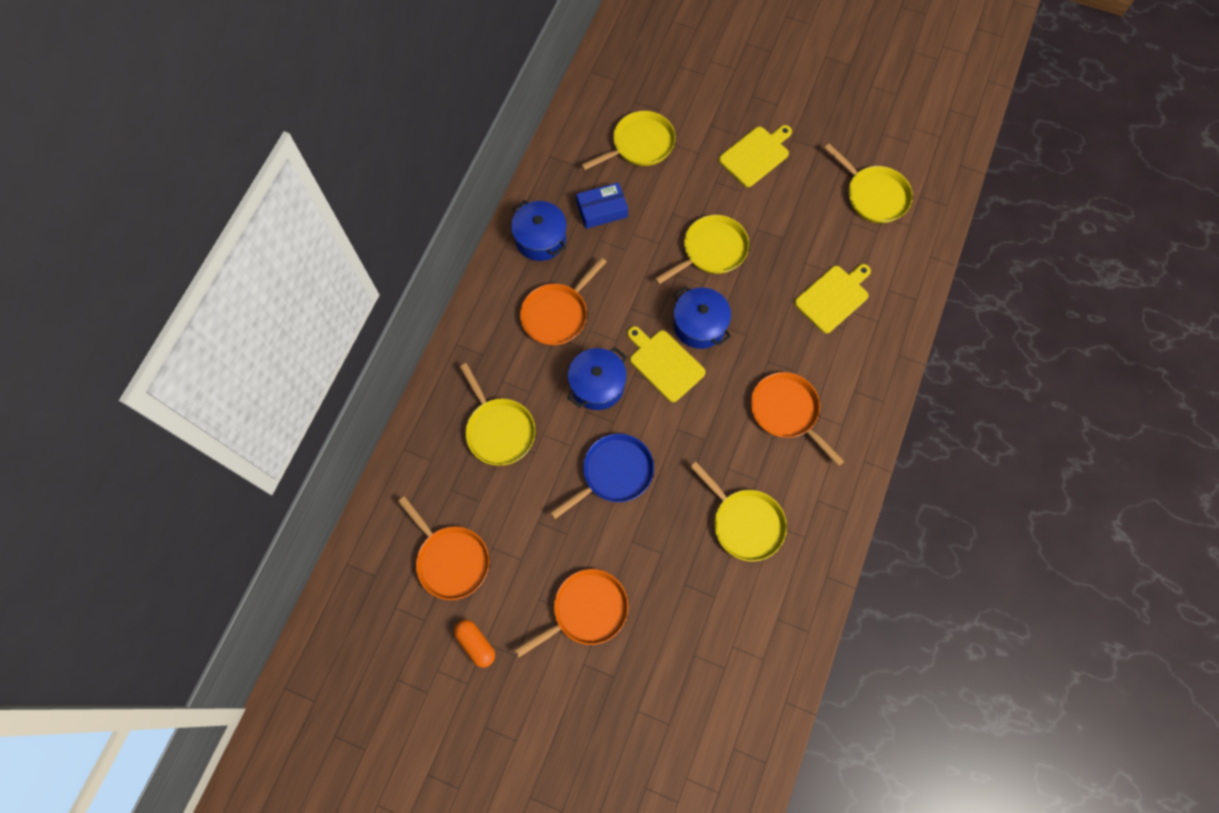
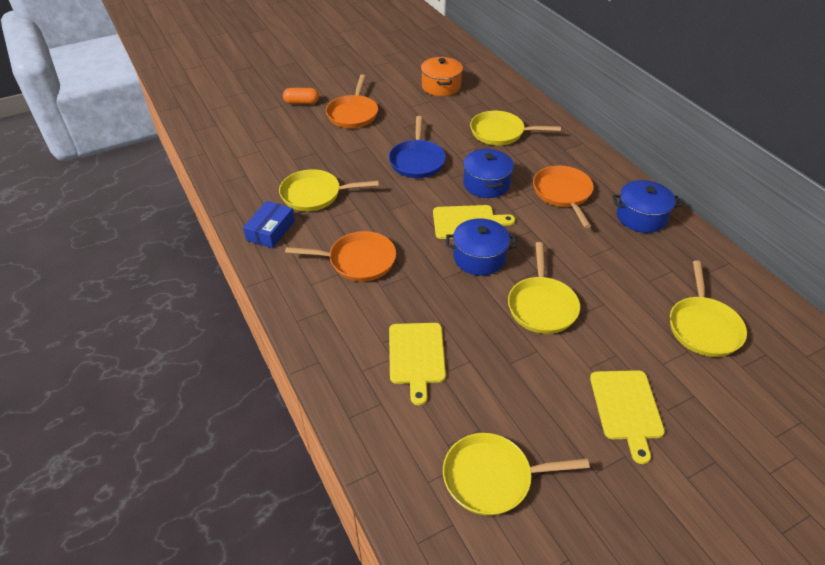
camera: 130 degrees right, 25 degrees down
(451, 560) = (441, 86): orange pan -> orange pot
(476, 644) = (386, 76): orange capsule -> orange capsule (301, 102)
(602, 210) = (643, 263): blue box -> blue box (271, 230)

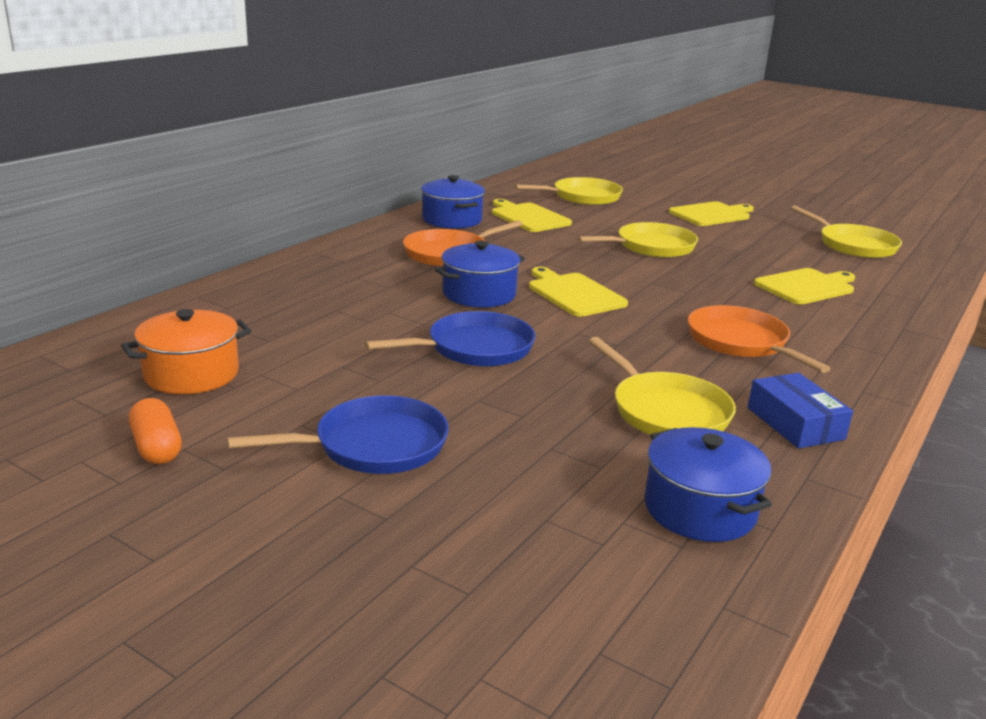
camera: 120 degrees left, 20 degrees down
(271, 230) = (795, 423): blue box -> blue box turned 75 degrees clockwise
(301, 102) = (375, 535): orange capsule -> orange capsule (157, 447)
(353, 114) = (373, 446): orange pan -> blue pan
(479, 258) = (627, 279): blue pot -> blue pot (699, 509)
(500, 133) = (332, 302): yellow pan -> none
(640, 262) = (528, 217): none -> yellow cutting board

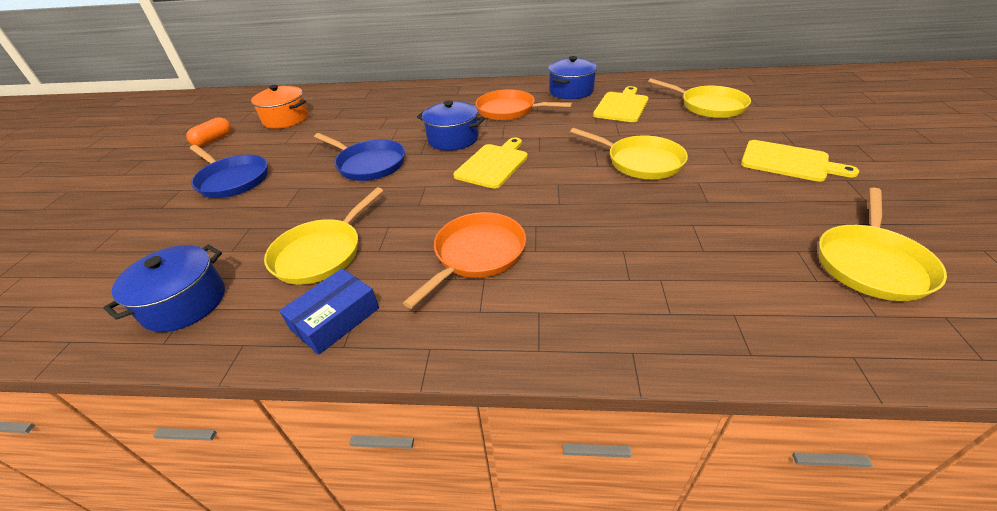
camera: 65 degrees right, 15 degrees up
(806, 286) = (667, 259): yellow cutting board -> none

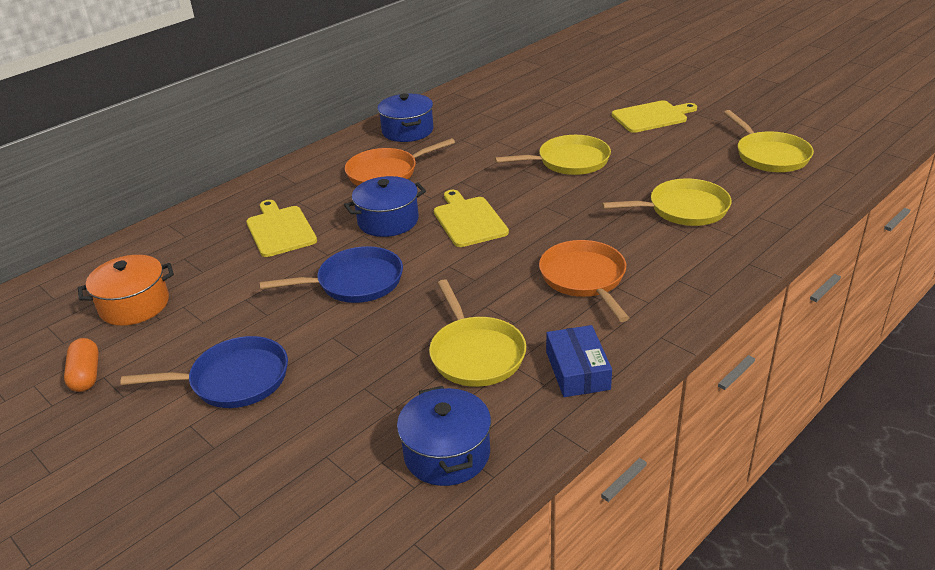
camera: 50 degrees left, 5 degrees down
(621, 106) = (477, 125): yellow cutting board -> yellow cutting board (280, 230)
(709, 106) = (540, 97): yellow pan -> yellow pan (683, 209)

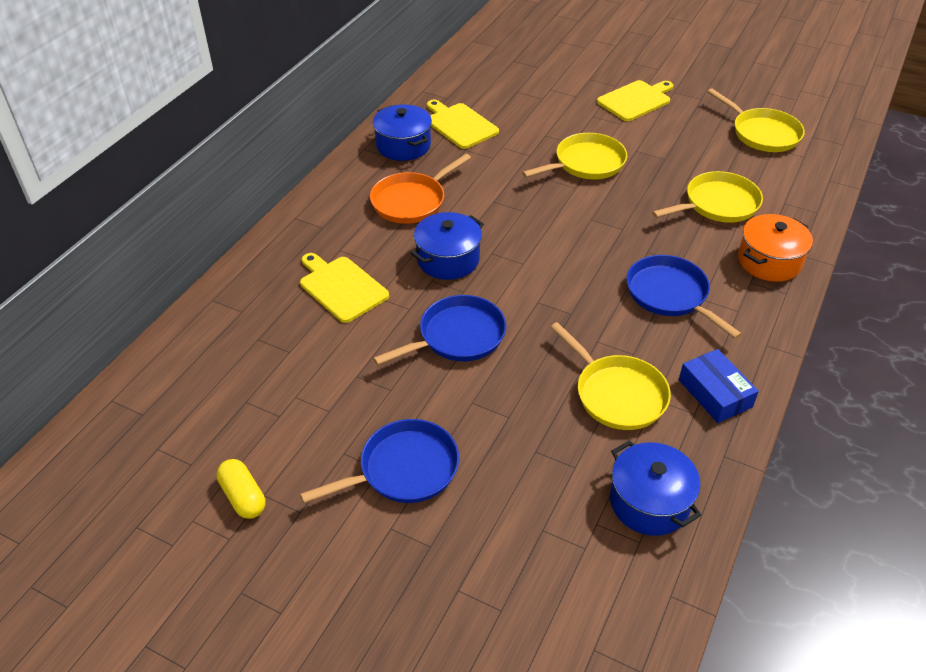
camera: 20 degrees left, 10 degrees up
(86, 375) = (243, 497): orange capsule -> yellow capsule
(134, 305) = (241, 405): orange pot -> orange pot (769, 261)
(468, 220) = (527, 246): yellow cutting board -> yellow cutting board (460, 125)
(584, 278) = (670, 295): orange pan -> blue pan

